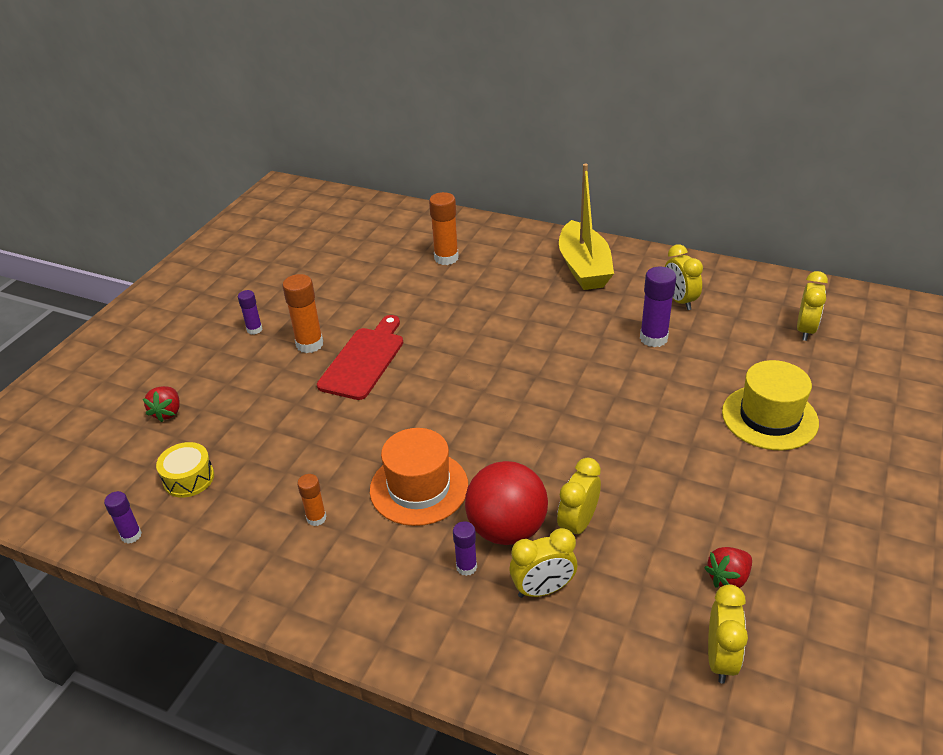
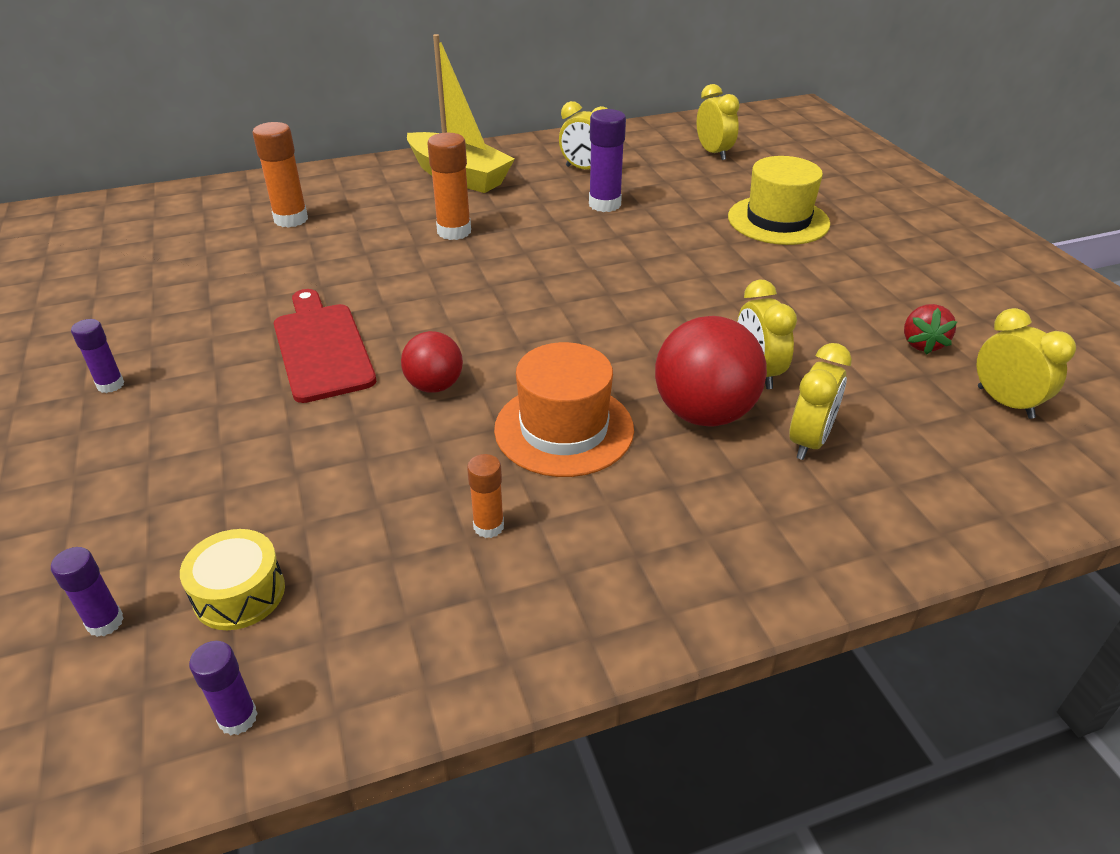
camera: 45 degrees left, 0 degrees up
(167, 412) = (89, 540): red strawberry -> none
(309, 344) = (221, 364): orange glue stick -> orange glue stick (454, 231)
(389, 418) = (434, 386): none -> red ball
(466, 567) = (716, 468): purple glue stick -> purple glue stick (105, 622)

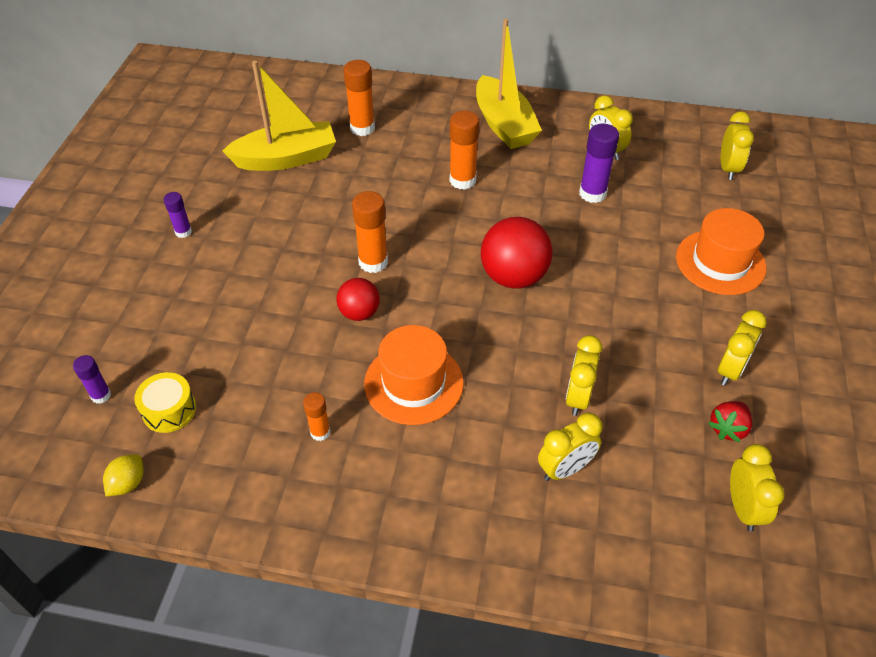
camera: 30 degrees right, 10 degrees up
(210, 271) = (286, 158): none -> yellow boat
(238, 718) = (128, 483): purple glue stick -> yellow lemon
(322, 348) = (313, 252): red cutting board -> none
(410, 333) = (373, 262): none -> orange glue stick
(704, 413) = (513, 413): red ball -> red ball (514, 277)
(778, 220) = (720, 262): yellow hat -> orange hat
(874, 297) = (730, 370): none -> yellow clock

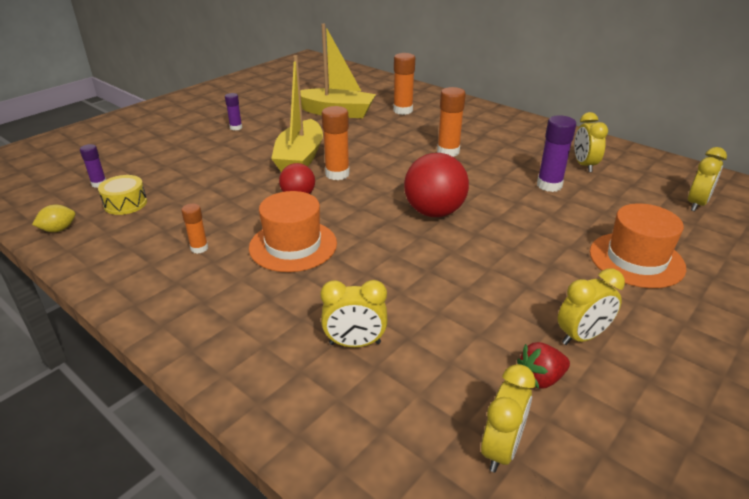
camera: 30 degrees right, 15 degrees down
(504, 124) = (510, 132): yellow boat -> yellow boat (300, 158)
(578, 397) = (414, 301): yellow clock -> none

